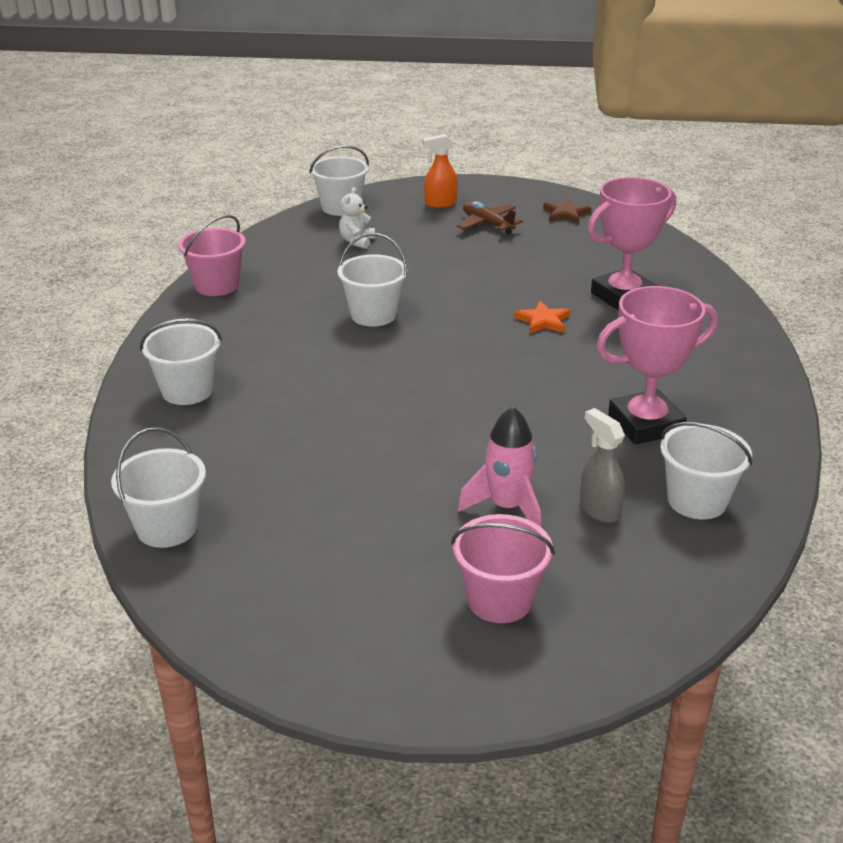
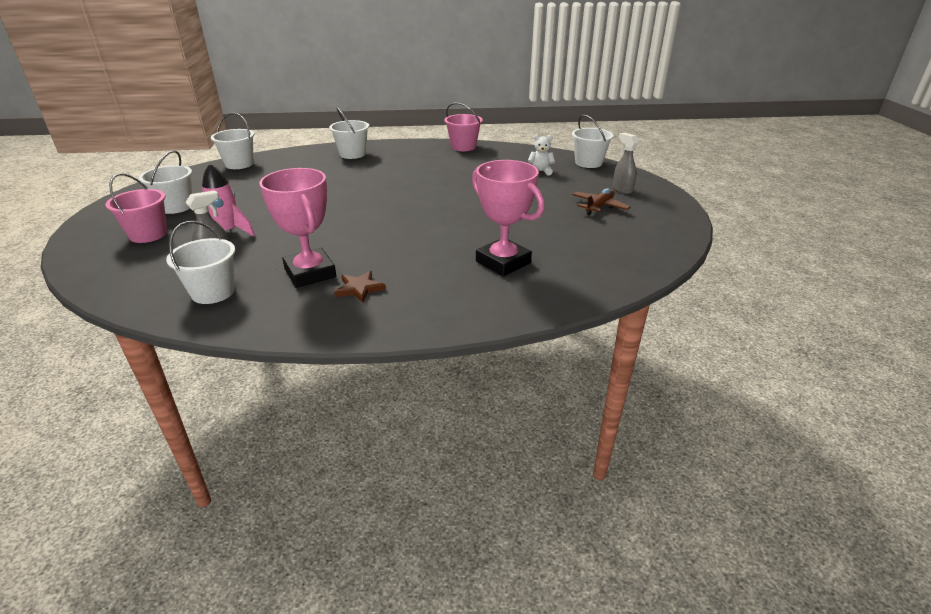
camera: 80 degrees right, 0 degrees up
(373, 315) = (442, 184): white bucket -> white bucket (176, 207)
(440, 204) = (622, 189): orange spray bottle -> grey spray bottle
(543, 321) = (451, 233): orange star -> none
(566, 214) = (646, 235): brown star -> brown star (359, 288)

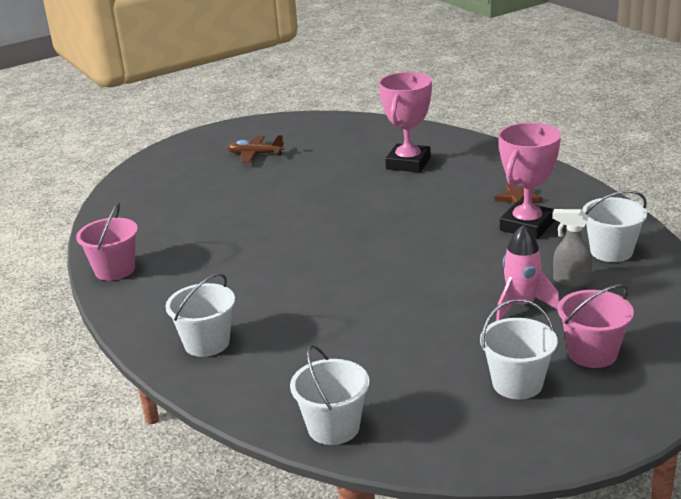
camera: 115 degrees left, 5 degrees down
(540, 171) = (178, 200): white teddy bear -> none
(588, 163) = (129, 183): white bucket -> none
(622, 189) = (201, 154): grey spray bottle -> none

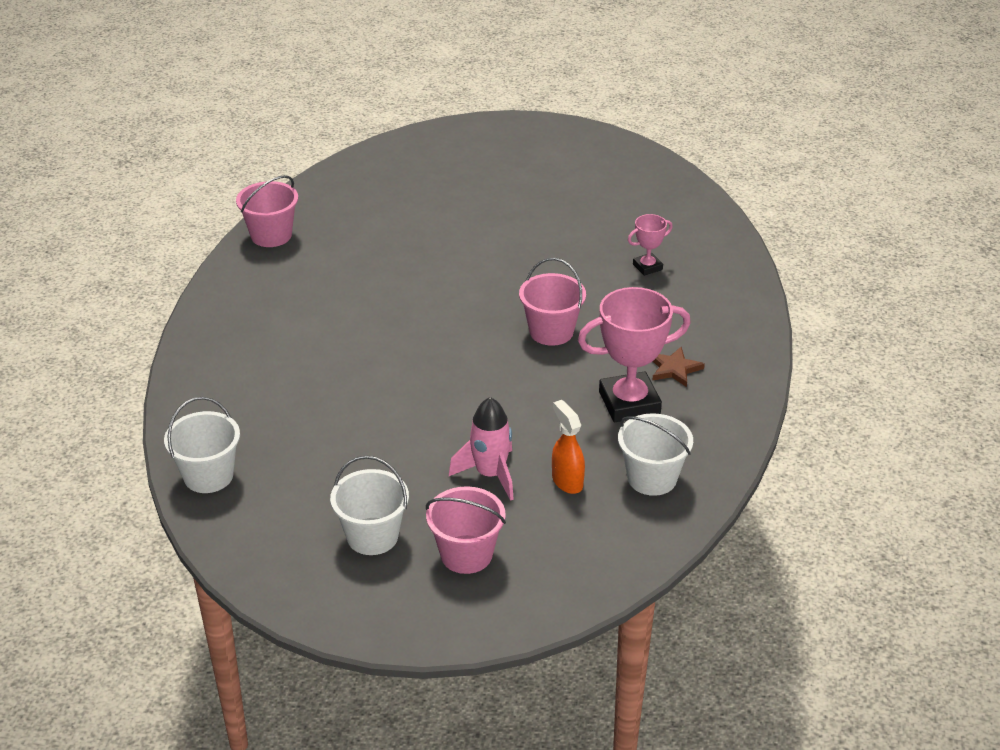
camera: 40 degrees right, 10 degrees up
(207, 343) = (235, 347): white bucket -> none
(255, 155) = (538, 175): brown plane -> none
(408, 163) = (647, 267): pink trophy -> pink trophy, size x0.50
(413, 219) = (551, 331): none -> pink bucket
(571, 281) = (567, 481): grey spray bottle -> orange spray bottle

